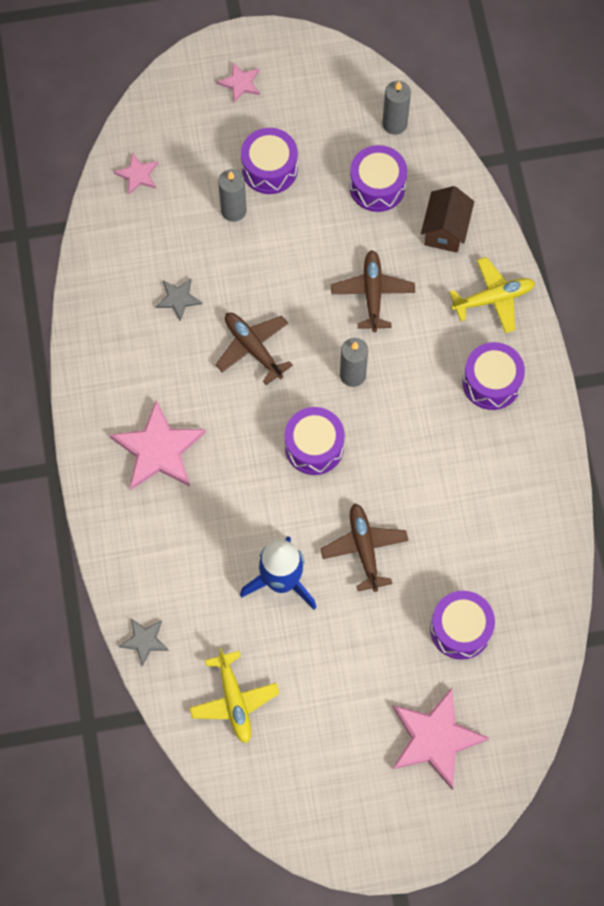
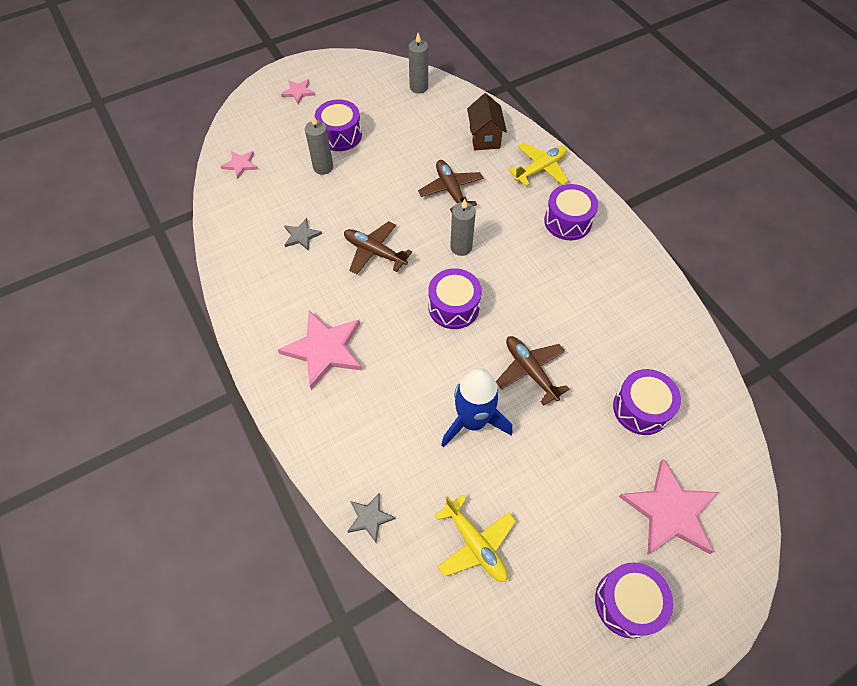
camera: 20 degrees left, 10 degrees down
(377, 186) = (423, 125): purple drum -> purple drum (627, 603)

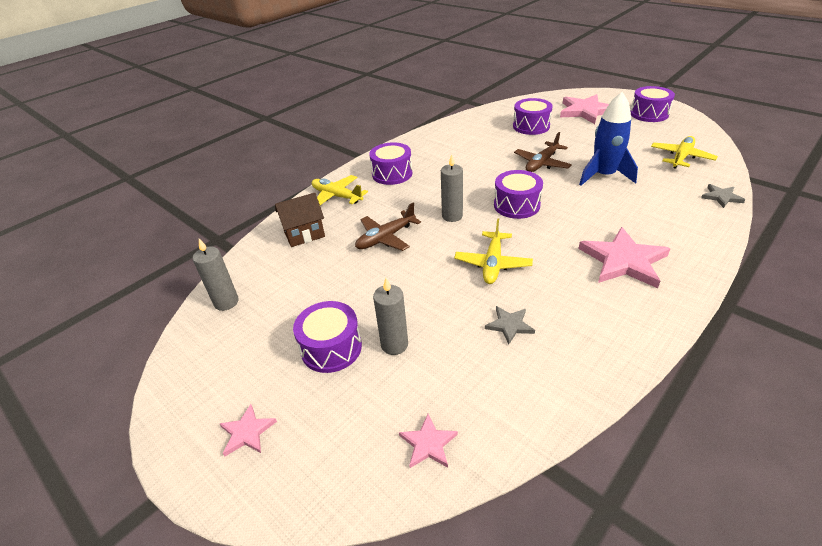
camera: 105 degrees left, 20 degrees down
(374, 252) = (493, 264): brown plane -> yellow plane

